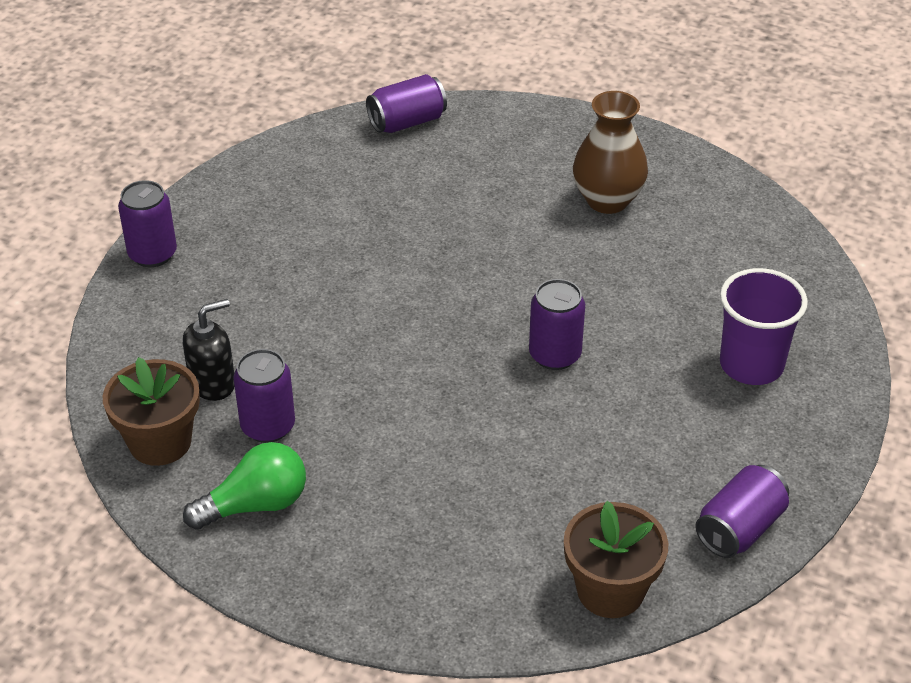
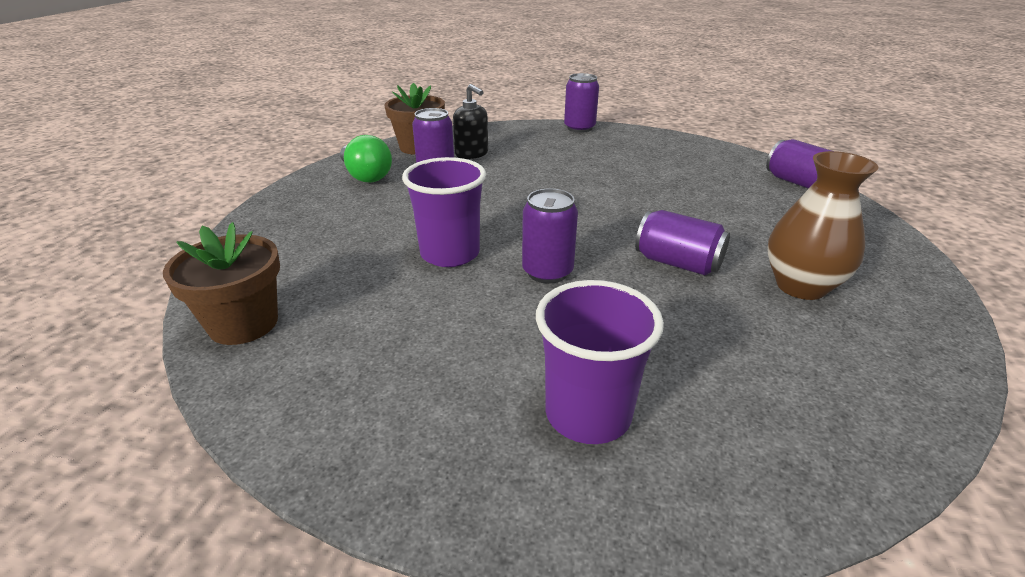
camera: 80 degrees right, 10 degrees down
(503, 426) = (450, 254): none -> purple cup
(739, 528) = (306, 413): purple can -> purple can (677, 263)

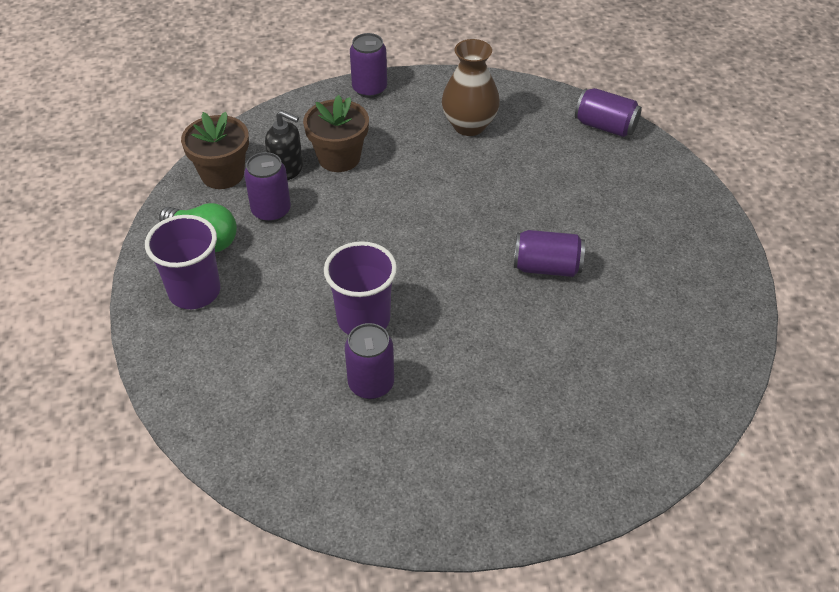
camera: 25 degrees left, 15 degrees up
(243, 324) = (257, 452): brown flower pot -> brown flower pot (339, 158)
(547, 272) = (454, 312): purple can -> purple can (371, 384)
(588, 414) = (549, 431): purple cup -> purple cup (194, 291)
(801, 286) = (640, 263): brown vase -> brown vase (469, 125)

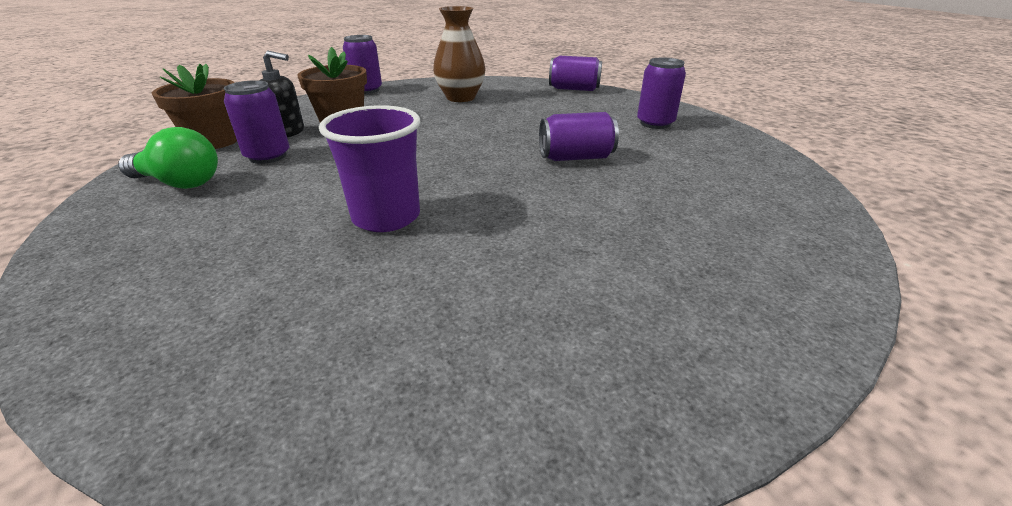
camera: 15 degrees left, 15 degrees down
(194, 291) = (153, 224): purple cup -> none
(371, 384) = (408, 273): purple can -> purple can (655, 123)

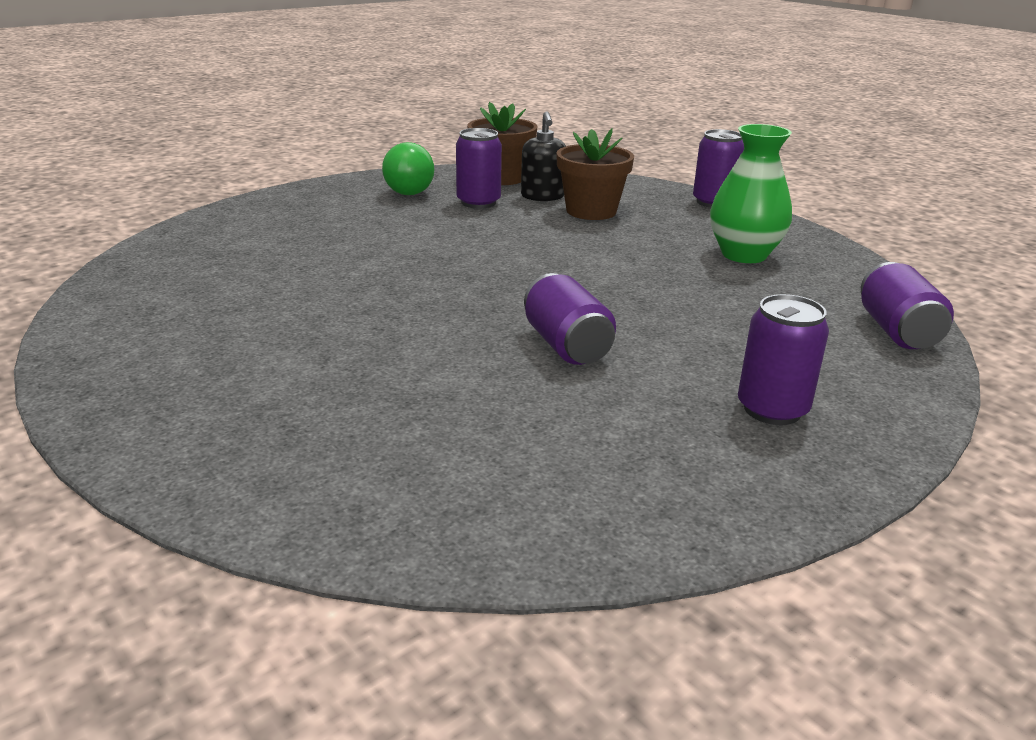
camera: 75 degrees right, 5 degrees down
(386, 217) = (371, 267): purple cup -> none
(461, 97) = (744, 255): brown vase -> green vase

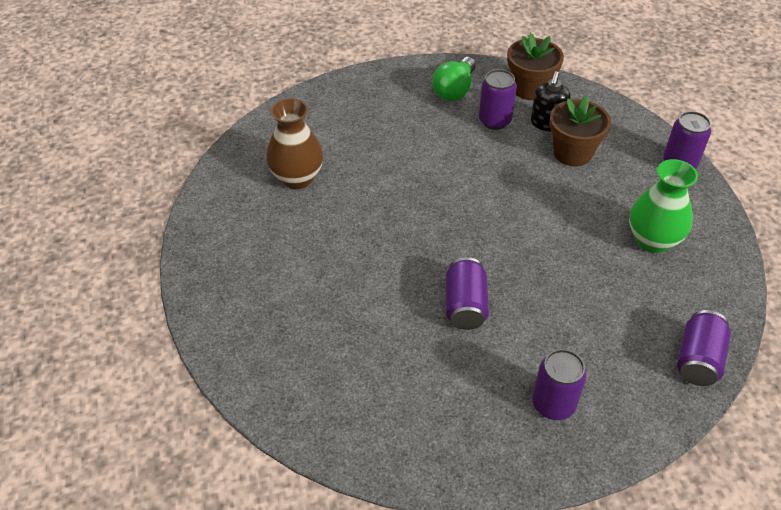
camera: 25 degrees right, 20 degrees up
(232, 280) = (297, 178): none -> brown vase

